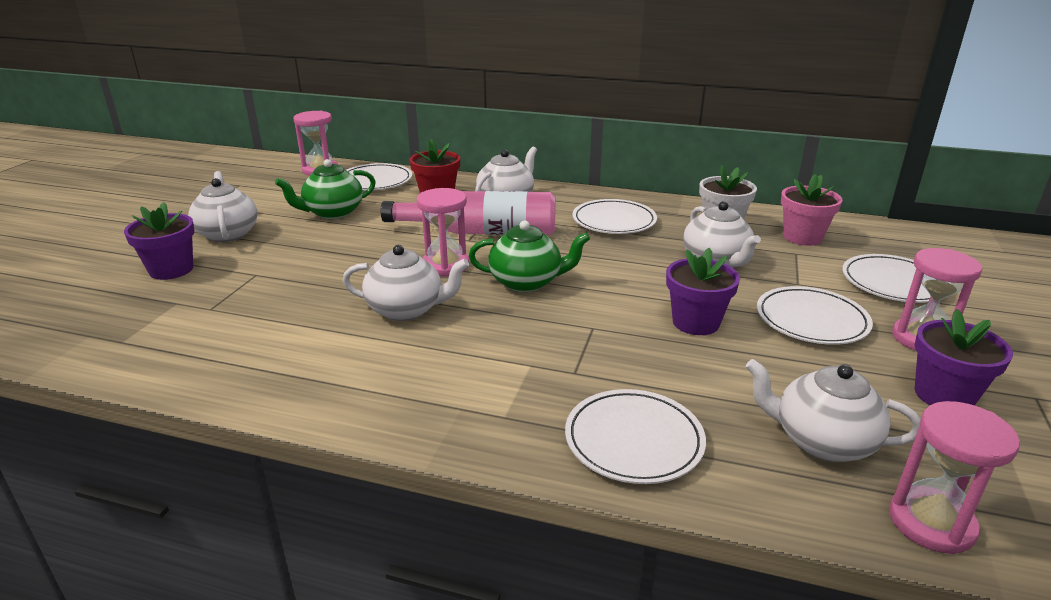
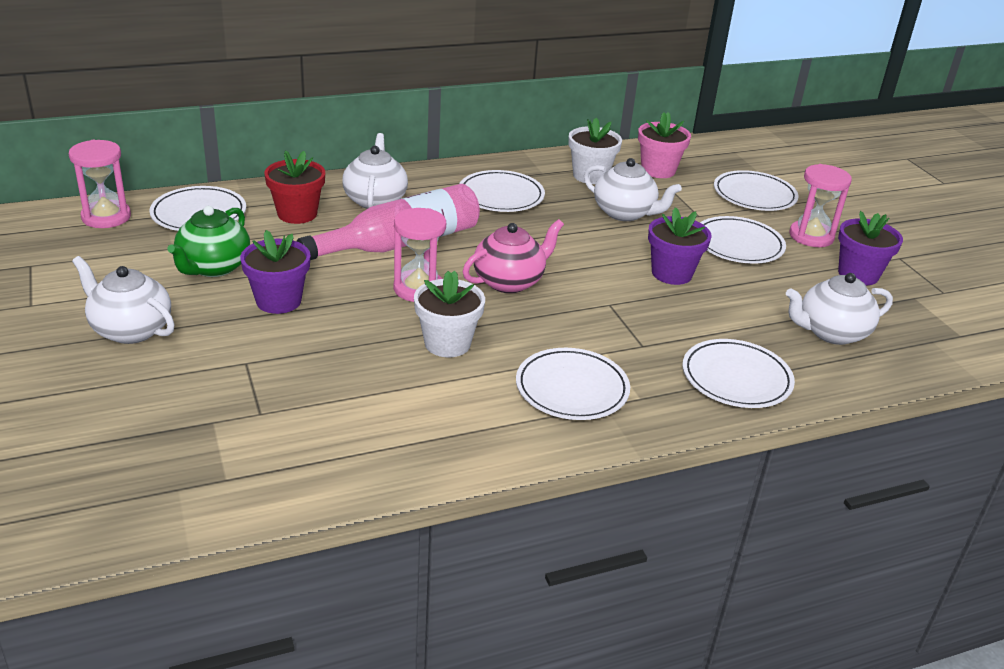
camera: 40 degrees left, 5 degrees up
(171, 270) = (139, 392): purple flower pot -> purple flower pot (278, 301)
(406, 310) = (447, 343): white teapot -> white flower pot
(453, 382) = (572, 388): none -> white plate
(527, 282) = (509, 281): green teapot -> pink teapot
(931, 522) = (923, 358): pink hourglass -> none

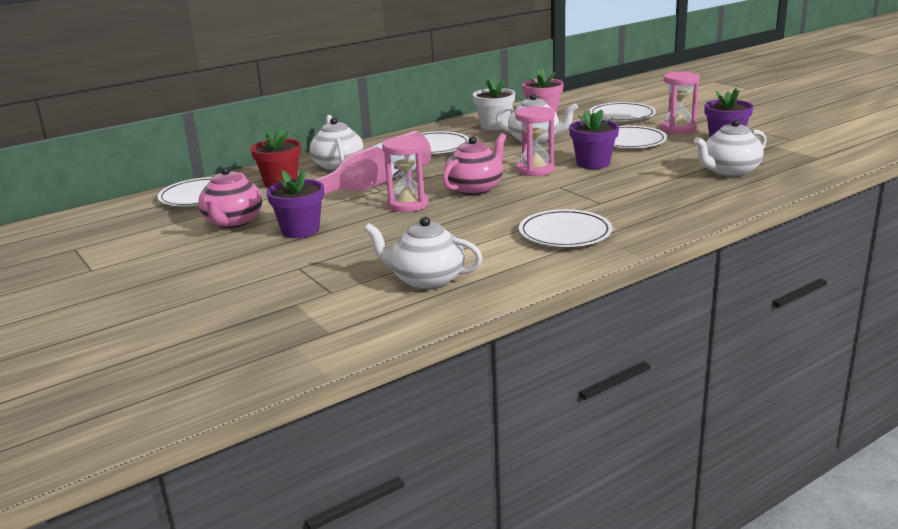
camera: 10 degrees left, 10 degrees down
(106, 217) = (121, 211): pink hourglass -> pink hourglass (535, 170)
(130, 330) = (188, 267): white teapot -> white teapot (426, 280)
(213, 267) = (233, 222): green teapot -> pink teapot
(447, 343) = (452, 228): white flower pot -> none
(736, 378) = (680, 206): white plate -> none

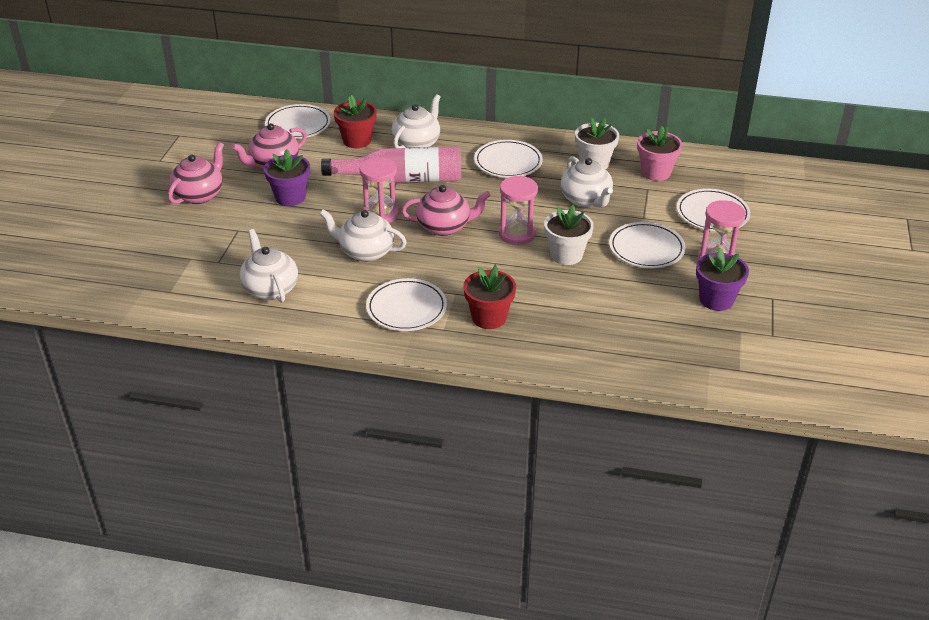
camera: 45 degrees right, 15 degrees up
(199, 268) = (199, 195): none -> pink teapot
(593, 163) = (566, 255): purple flower pot -> white flower pot
(631, 209) = (489, 318): none -> red flower pot
(729, 172) = (634, 333): white teapot -> white teapot (365, 252)

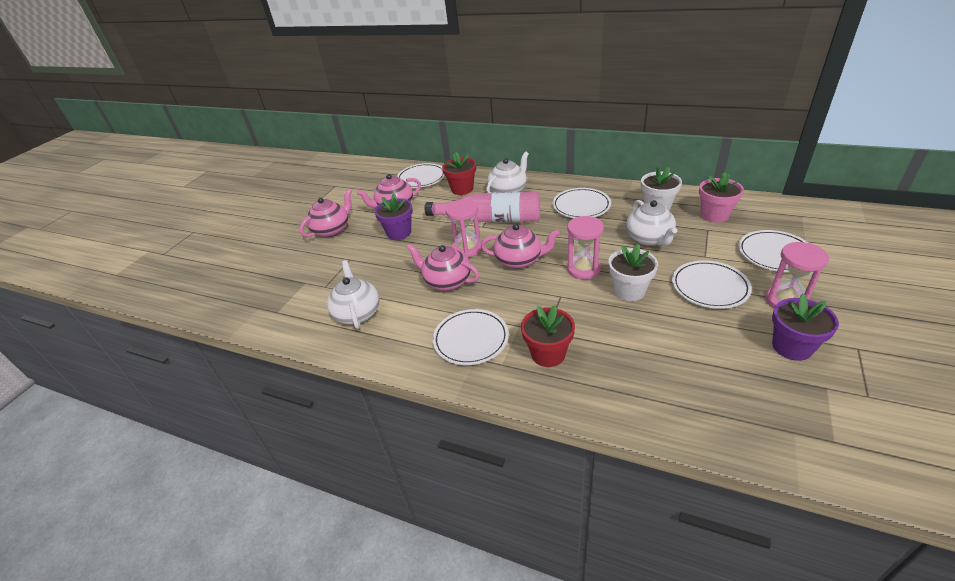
camera: 15 degrees right, 0 degrees up
(365, 252) = (447, 282): white teapot -> pink teapot

